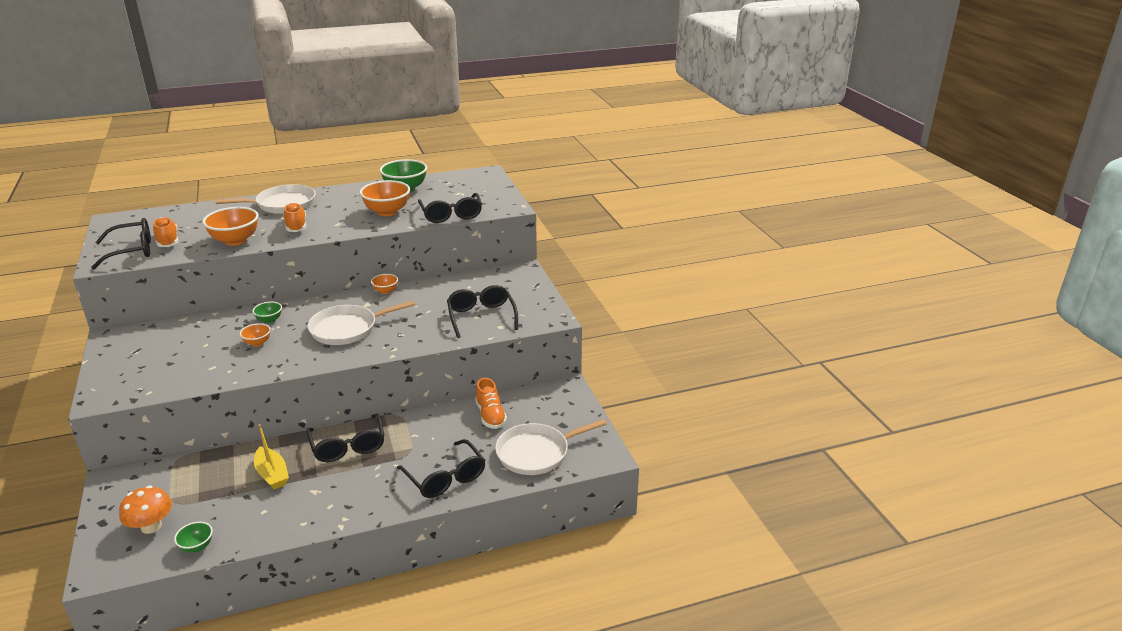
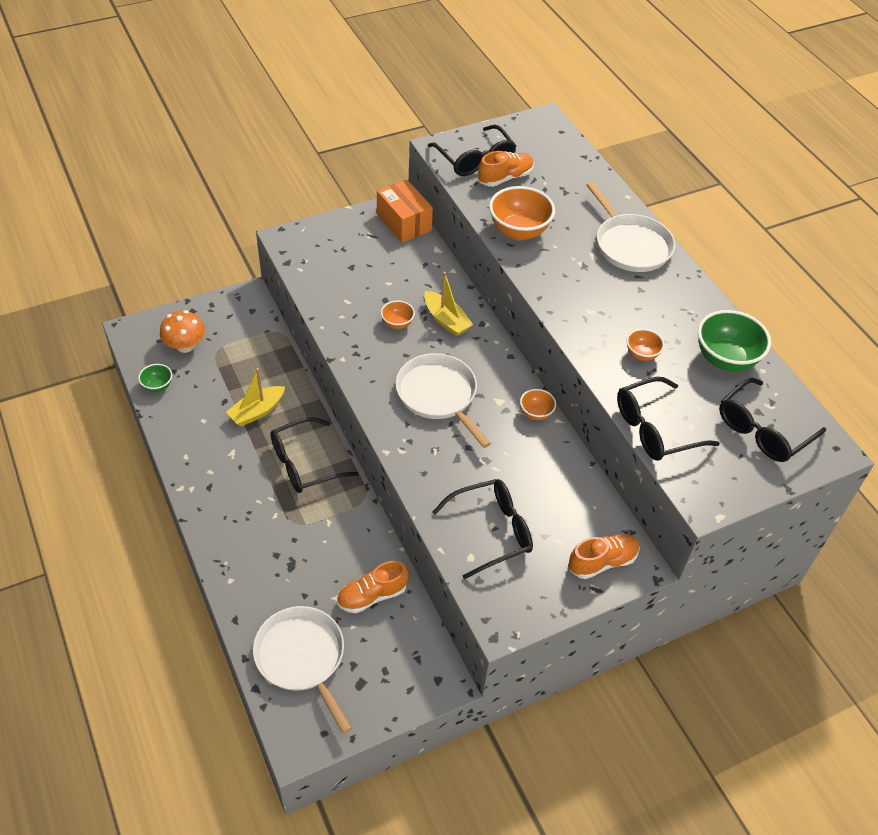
camera: 80 degrees right, 20 degrees up
(134, 332) = (404, 222): none -> orange box
(269, 320) = (446, 320): green bowl -> yellow boat
(296, 226) = (572, 273): orange shoe -> orange shoe (602, 562)
(387, 212) = (642, 354): orange bowl -> orange bowl, size x0.52
(445, 478) = (254, 567): black glasses -> black glasses (762, 430)

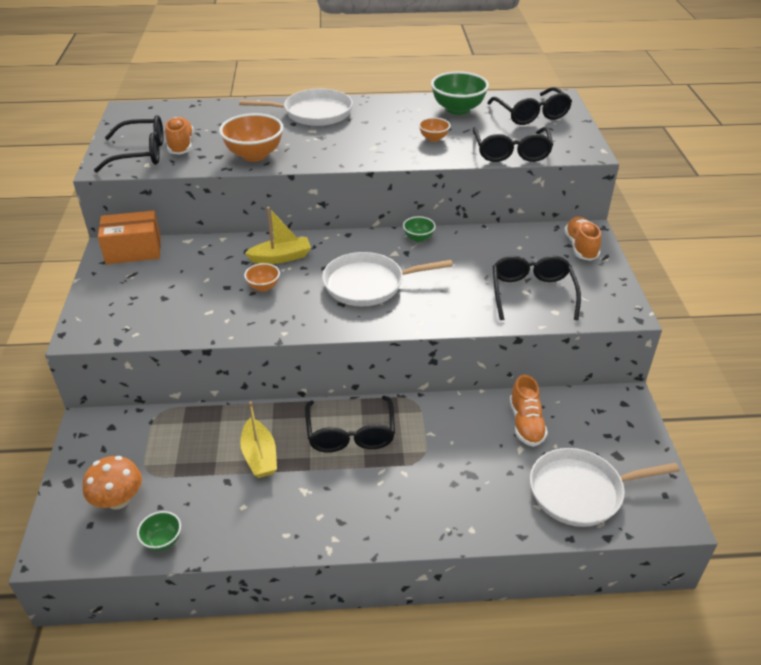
camera: 65 degrees left, 10 degrees down
(536, 413) = (418, 238): orange bowl -> green bowl

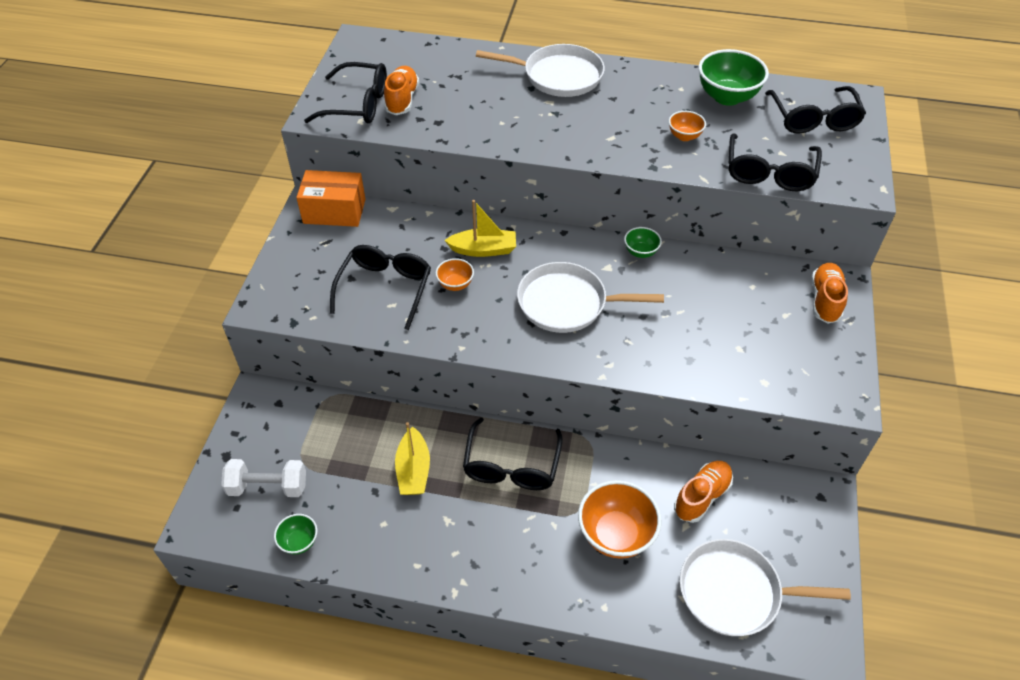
camera: 15 degrees right, 10 degrees up
(118, 500) = (268, 487): orange mushroom -> white dumbbell
(254, 155) = (476, 127): orange bowl -> orange bowl (615, 534)
(526, 423) = (702, 496): orange shoe -> orange shoe turned 150 degrees counterclockwise
(532, 293) = (746, 352): black glasses -> black glasses (385, 288)

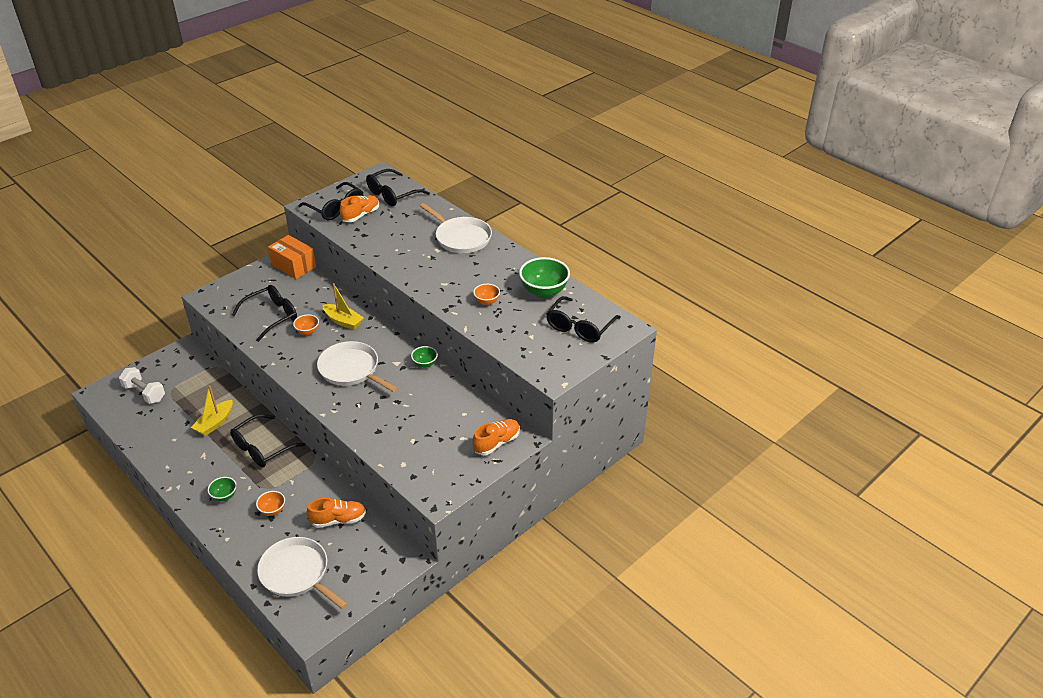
camera: 35 degrees right, 10 degrees down
(299, 542) = (130, 425): green bowl -> green bowl (224, 496)
(615, 534) = (272, 510): orange bowl -> orange bowl, size x0.52
(769, 173) = (507, 343): black glasses -> black glasses (392, 194)

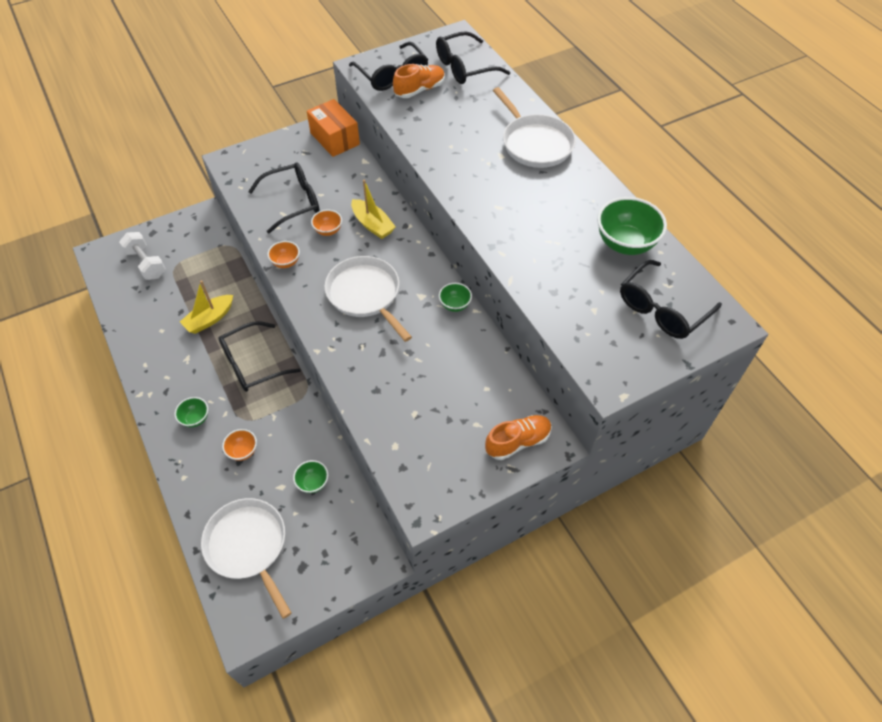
camera: 15 degrees right, 15 degrees up
(338, 520) = (313, 483): orange shoe -> green bowl
(487, 301) = (547, 244): orange bowl -> orange bowl (286, 262)

